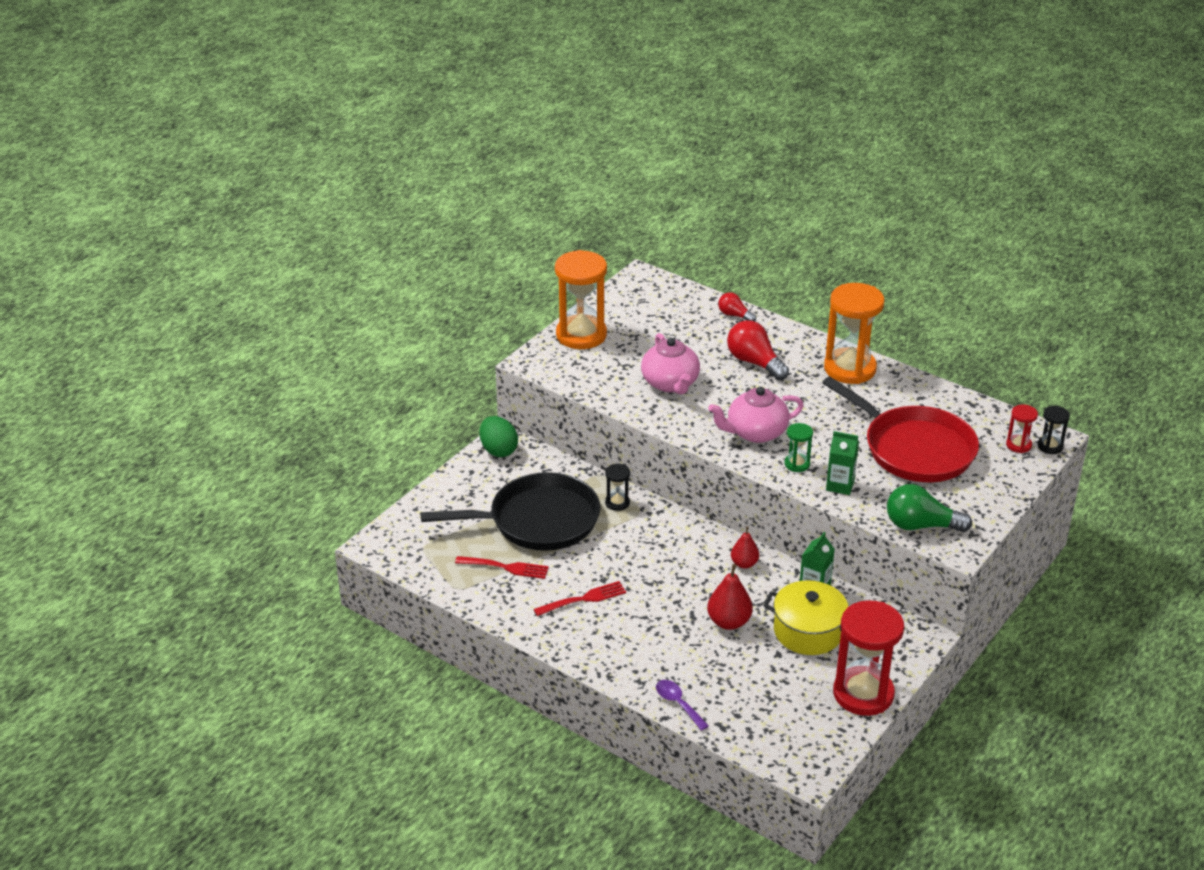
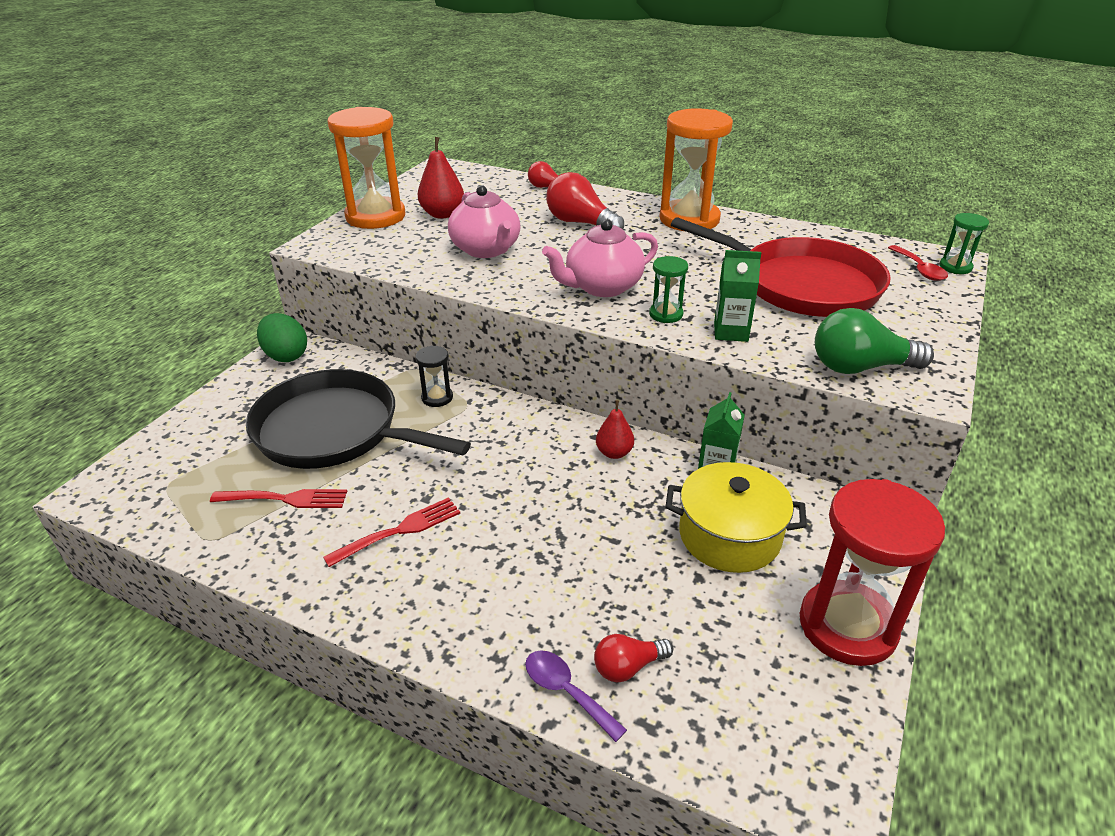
camera: 10 degrees left, 0 degrees up
(538, 520) = (334, 431): black pan -> black pan turned 135 degrees counterclockwise
(718, 696) = (628, 667): none -> red light bulb
(729, 622) = (614, 537): red pear -> red pear (442, 214)
(1018, 445) = (919, 269): red hourglass -> red spoon
(1050, 446) = (955, 267): black hourglass -> green hourglass

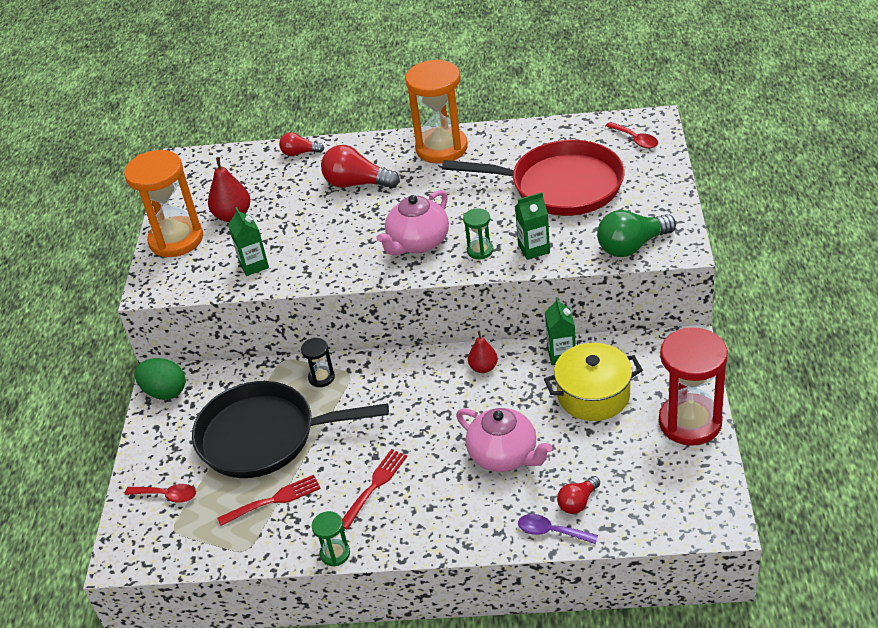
camera: 20 degrees left, 5 degrees up
(195, 449) = (167, 495): none -> red spoon
(423, 255) = (254, 265): none -> green carton
(486, 250) = (301, 240): pink teapot -> pink teapot (504, 455)
(955, 267) = (659, 128): green hourglass -> green hourglass (335, 554)

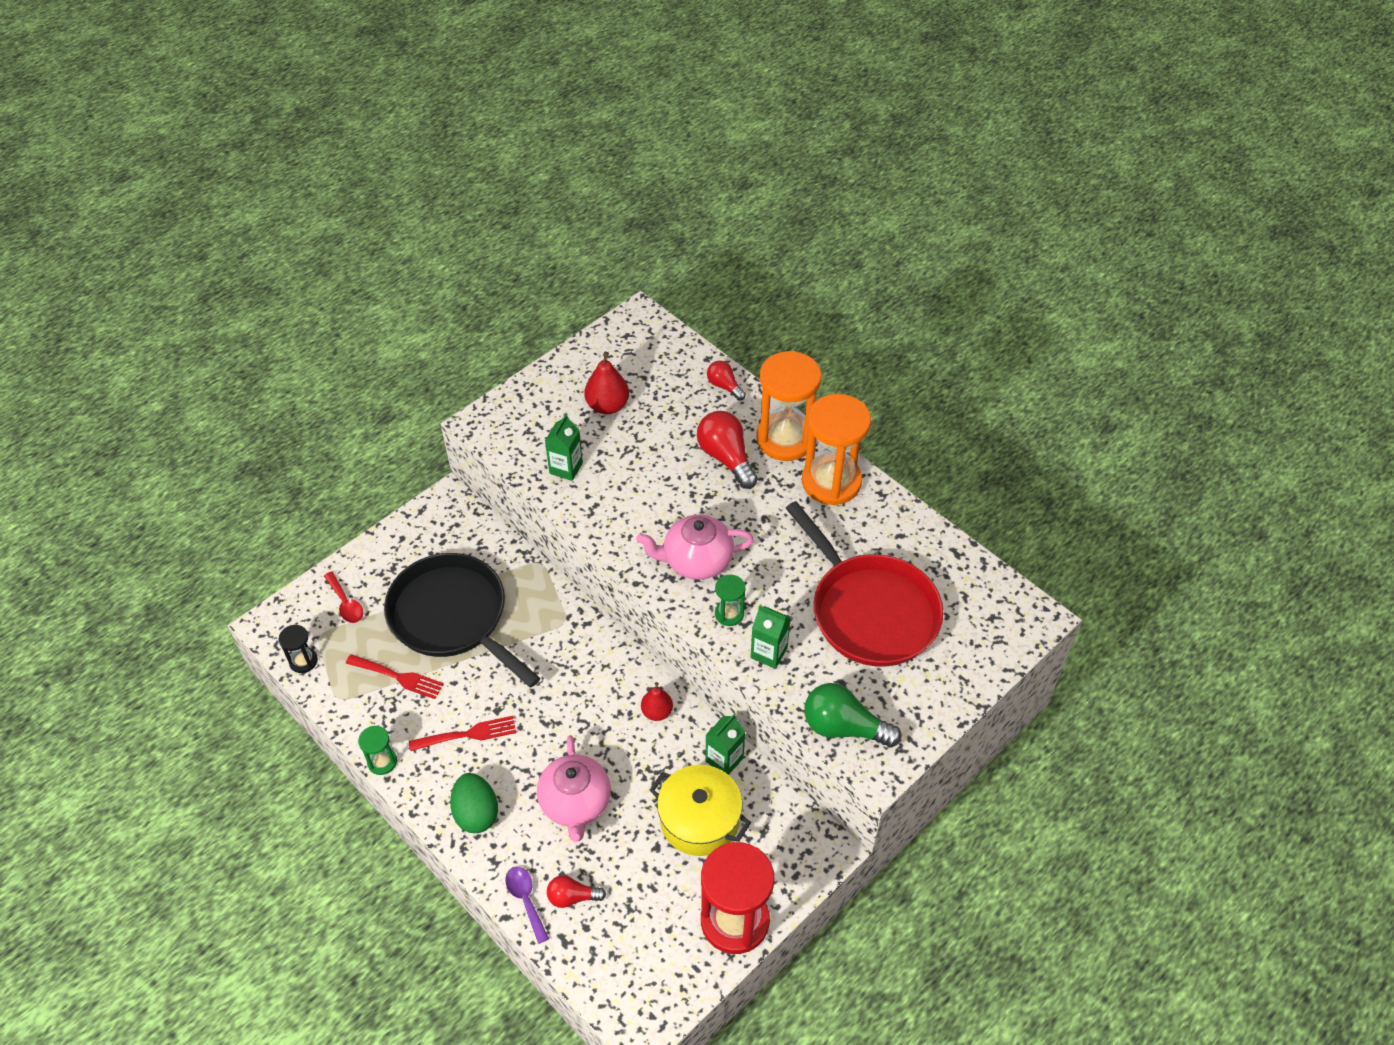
camera: 40 degrees right, 10 degrees up
(165, 392) = (439, 513): green egg -> green egg (476, 813)
(176, 239) = (546, 392): orange hourglass -> orange hourglass (785, 439)
(321, 378) = (544, 605): black hourglass -> black hourglass (303, 661)
(635, 140) = (993, 623): red spoon -> none

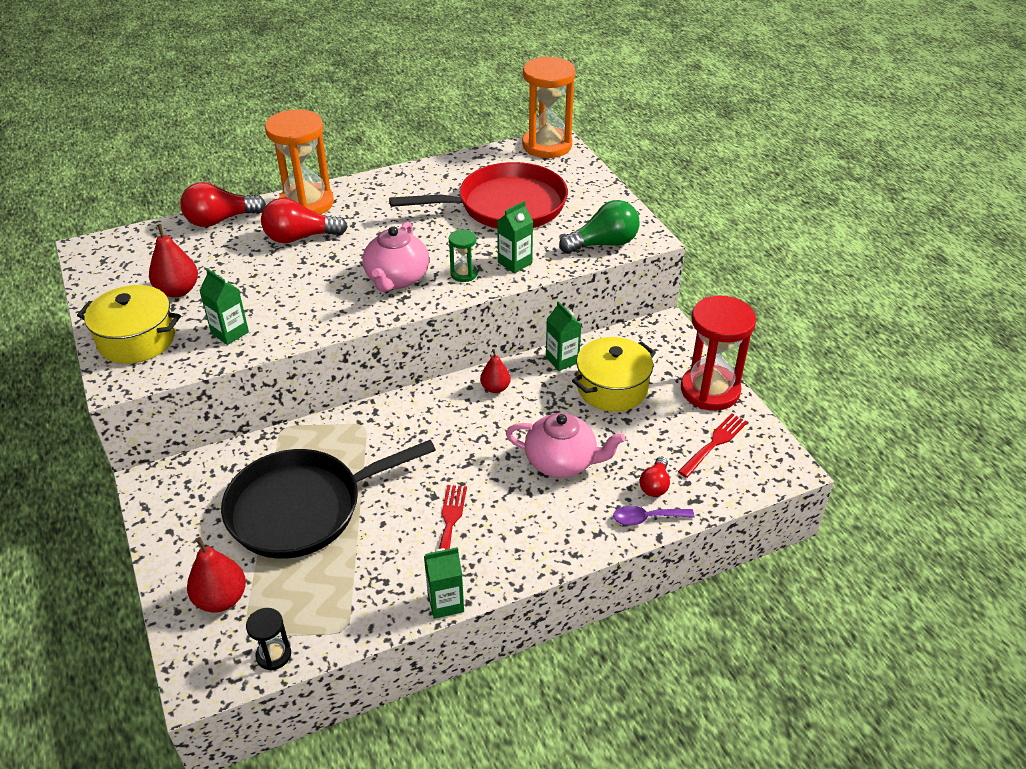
camera: 70 degrees left, 10 degrees down
(346, 603) = (221, 599): red spoon -> red pear
(382, 762) = (445, 603): green hourglass -> green carton
(398, 677) = (348, 569): red fork -> red fork (714, 443)
(476, 813) = (541, 536): green egg -> none
(532, 410) = (137, 340): none -> yellow pot
(724, 386) = (220, 220): red light bulb -> red light bulb, size x1.73
(831, 482) = (369, 192): orange hourglass -> orange hourglass (547, 145)
(843, 727) = (603, 244): green light bulb -> green light bulb turned 150 degrees counterclockwise

